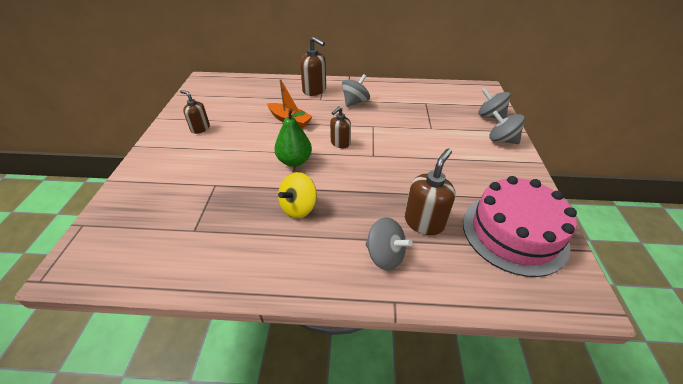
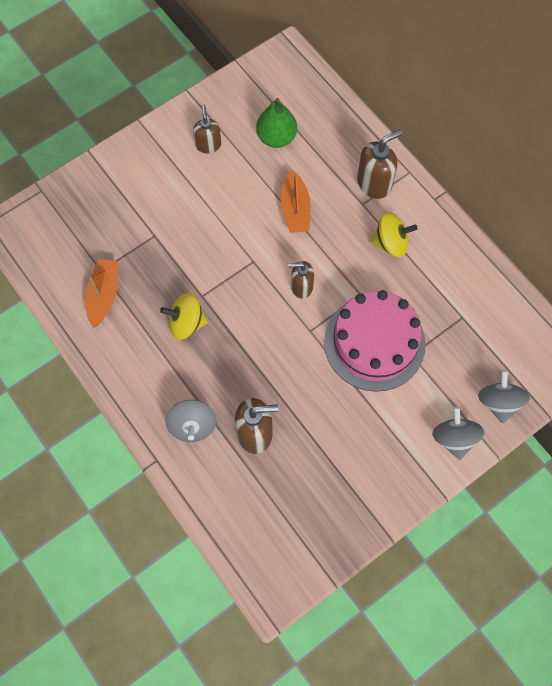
camera: 50 degrees right, 25 degrees up
(215, 241) = (104, 295): none -> orange boat
(294, 161) = (238, 269): green pear -> green pear (276, 138)
(314, 90) = (374, 183): brown soap dispenser -> brown soap dispenser turned 120 degrees counterclockwise
(355, 102) = (390, 243): grey spinning top -> yellow spinning top
(514, 233) = (304, 513): pink cake -> pink cake (374, 343)

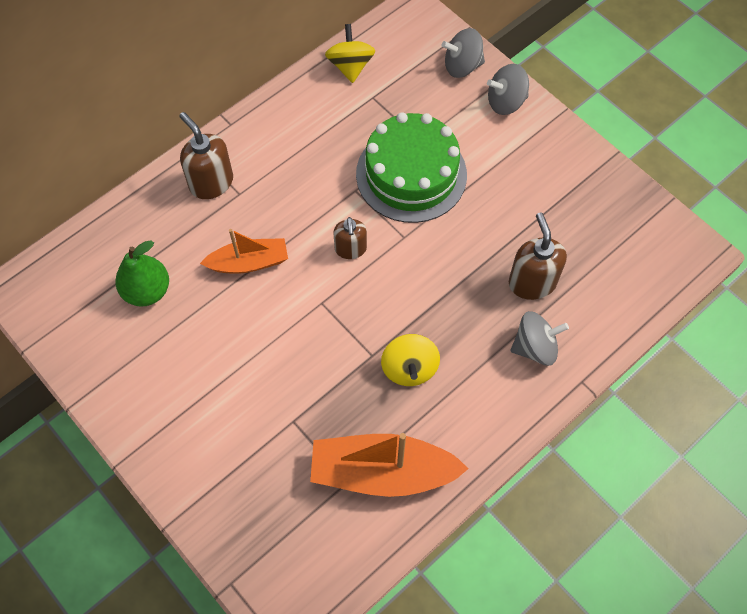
camera: 95 degrees left, 5 degrees down
(104, 295) = (382, 472): orange boat -> orange boat, size x1.61
(208, 145) = (157, 370): brown soap dispenser -> none
(374, 343) = (411, 174): pink cake -> green cake
(390, 243) = (289, 164): yellow spinning top -> yellow spinning top (350, 66)

